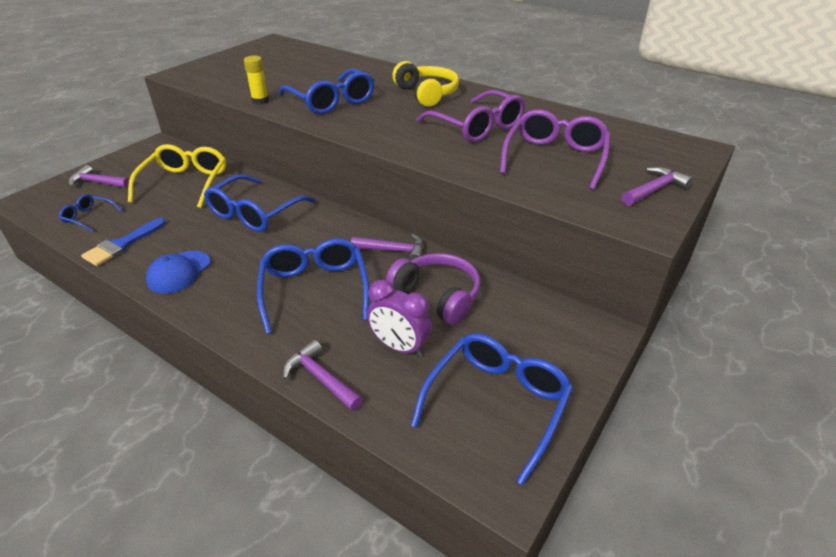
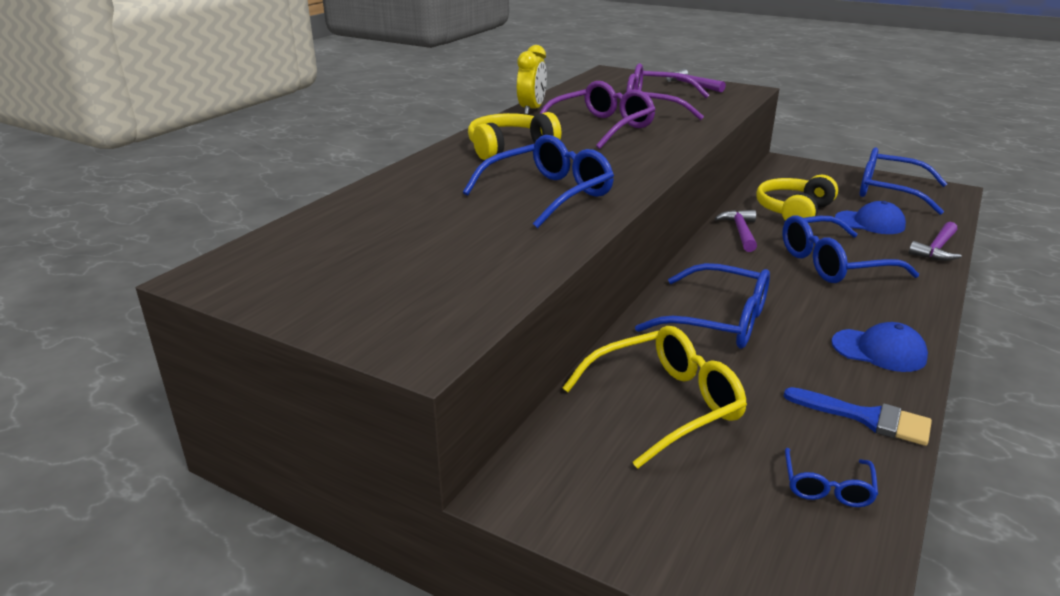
camera: 95 degrees left, 10 degrees down
(98, 183) = (710, 525): purple hammer -> none
(185, 183) = (665, 404): yellow glasses -> yellow glasses turned 150 degrees clockwise
(260, 101) = (558, 241): yellow glue stick -> none
(399, 347) = (870, 223): purple clock -> blue cap
(437, 296) = (793, 211): purple headphones -> yellow headphones
(528, 104) = (531, 110): none -> yellow clock

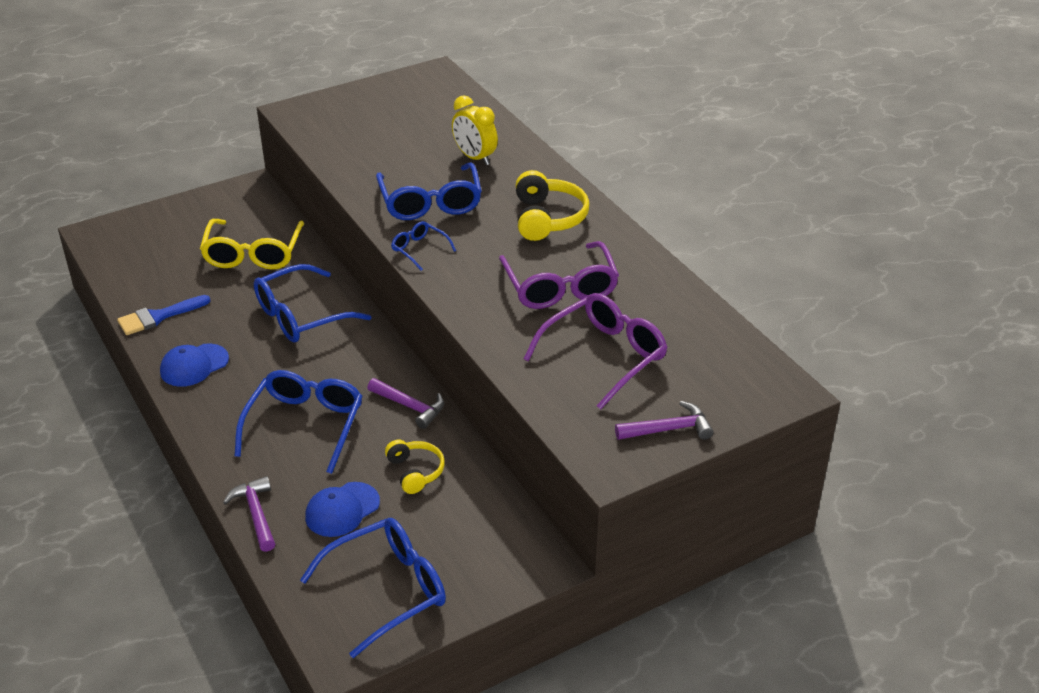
camera: 120 degrees right, 10 degrees up
(531, 110) = (655, 268): yellow clock -> yellow clock (475, 158)
(793, 211) = (415, 471): yellow headphones -> yellow headphones, size x0.64
(827, 487) = (142, 272): blue glasses -> blue glasses (419, 249)

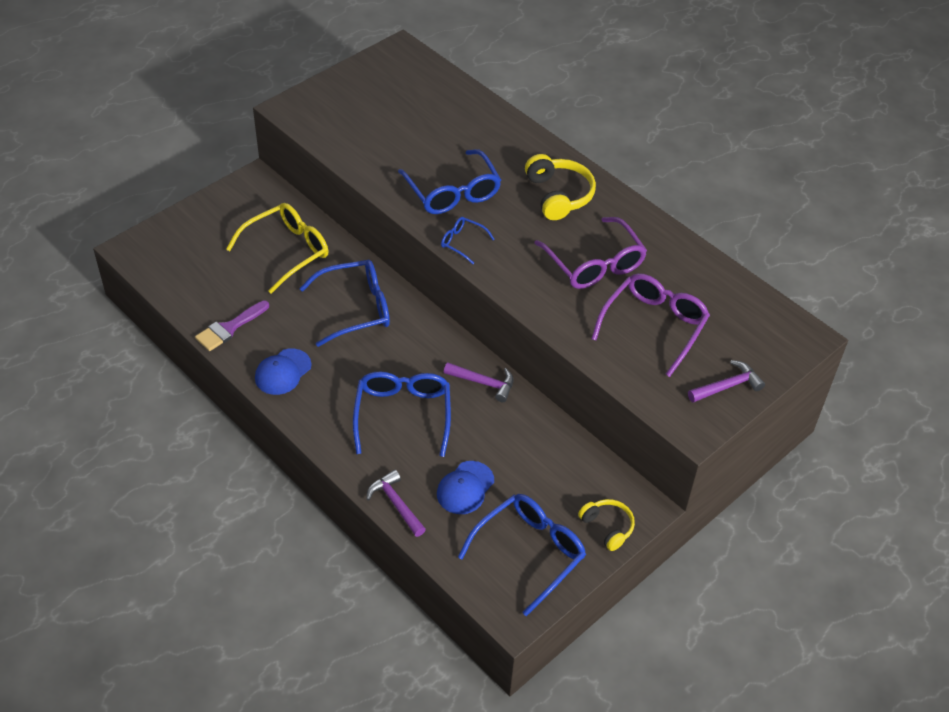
camera: 15 degrees left, 10 degrees up
(158, 317) = (229, 328): blue brush -> purple brush
(253, 254) = (287, 251): yellow glasses -> yellow glasses turned 120 degrees counterclockwise
(301, 316) = (356, 308): blue glasses -> blue glasses turned 150 degrees counterclockwise
(415, 471) = (511, 443): yellow headphones -> yellow headphones (607, 527)
(475, 158) = (472, 139): yellow clock -> none

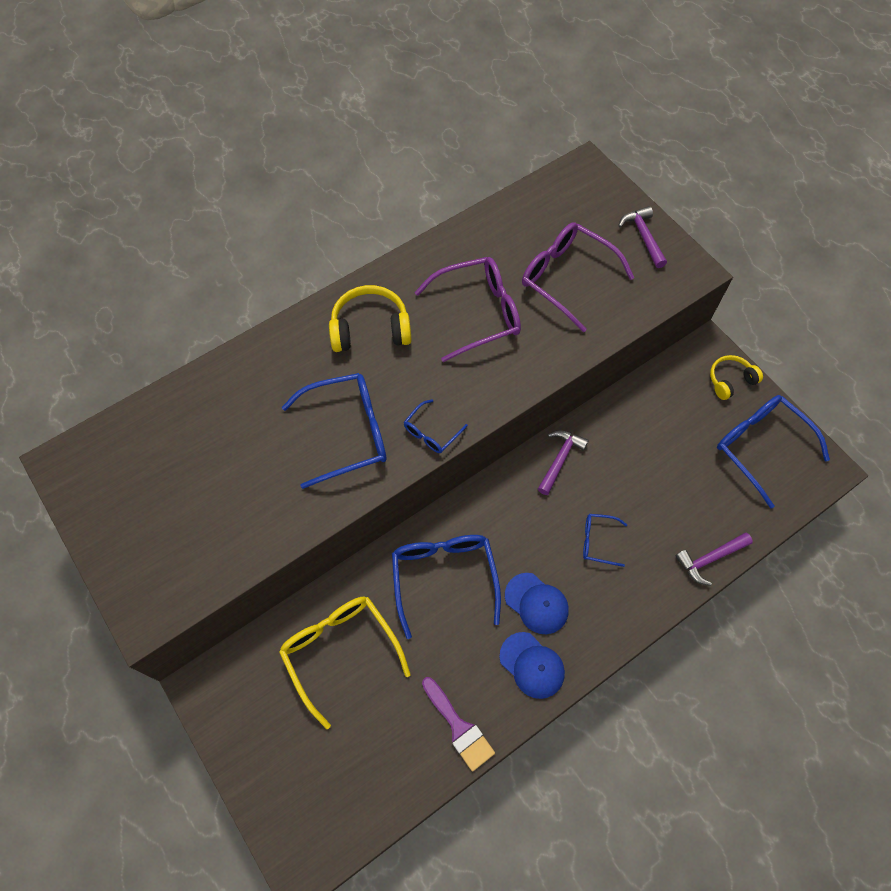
camera: 80 degrees left, 15 degrees up
(403, 415) = (598, 541): blue glasses -> blue glasses, size x0.50
(465, 488) = (689, 492): blue cap -> blue cap (536, 603)

